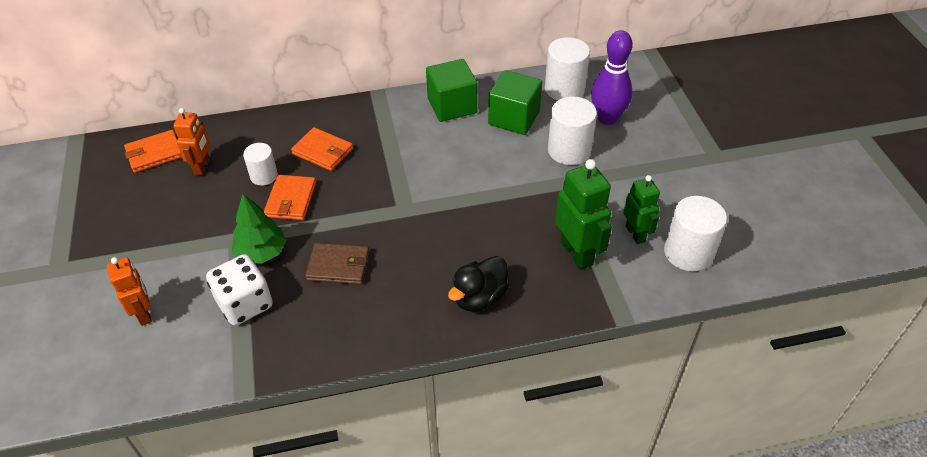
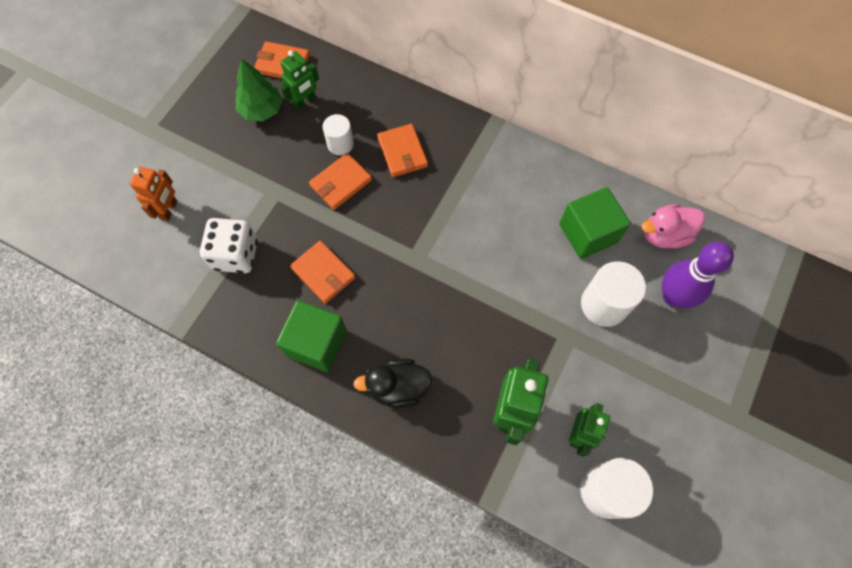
camera: 40 degrees right, 20 degrees up
(202, 167) = (305, 102): orange robot -> green robot
(261, 252) = (282, 217): green tree -> green tree (261, 110)
(338, 266) = (323, 273): brown wallet -> orange wallet
(452, 106) = (546, 180): green cube -> green cube (316, 343)
(564, 89) = (664, 235): white cylinder -> pink duck

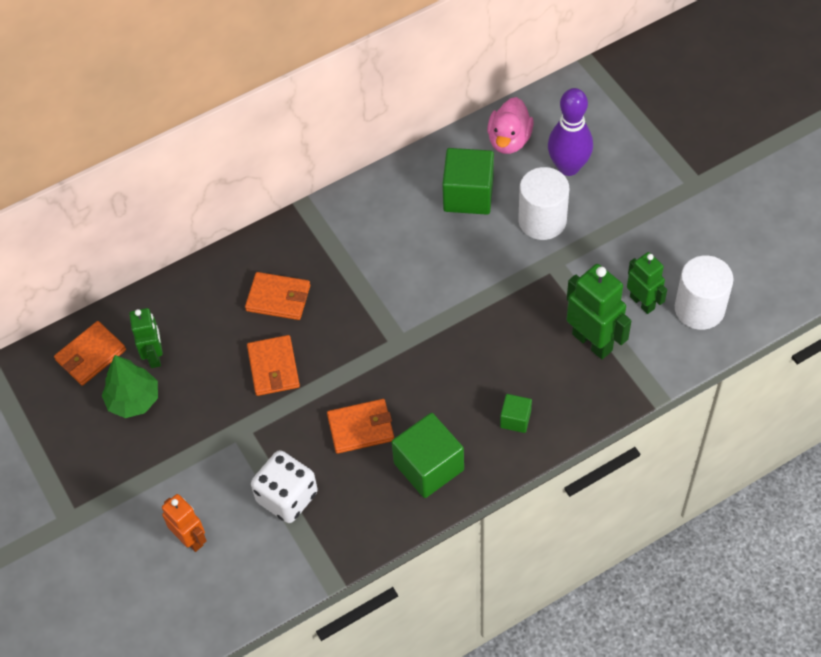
camera: 55 degrees left, 10 degrees down
(340, 144) = (229, 347): white cylinder -> none
(398, 388) = (515, 419): black duck -> green cube

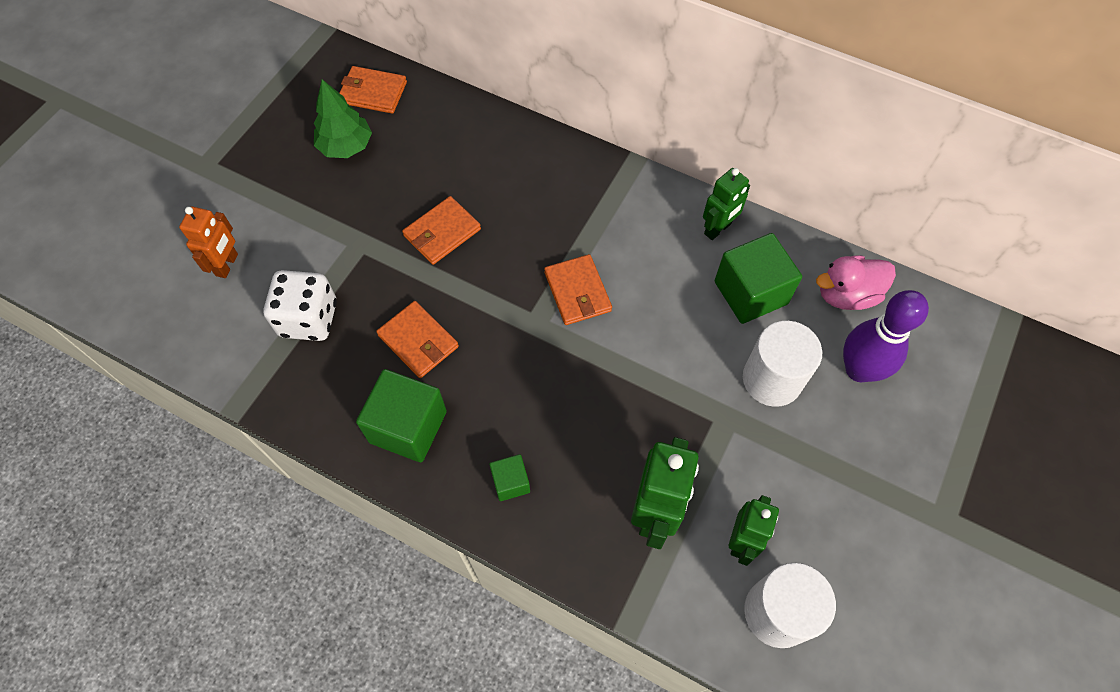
camera: 55 degrees right, 5 degrees up
(154, 356) = (399, 137): green robot -> green robot (718, 229)
(278, 298) = (519, 196): orange wallet -> orange wallet (577, 292)

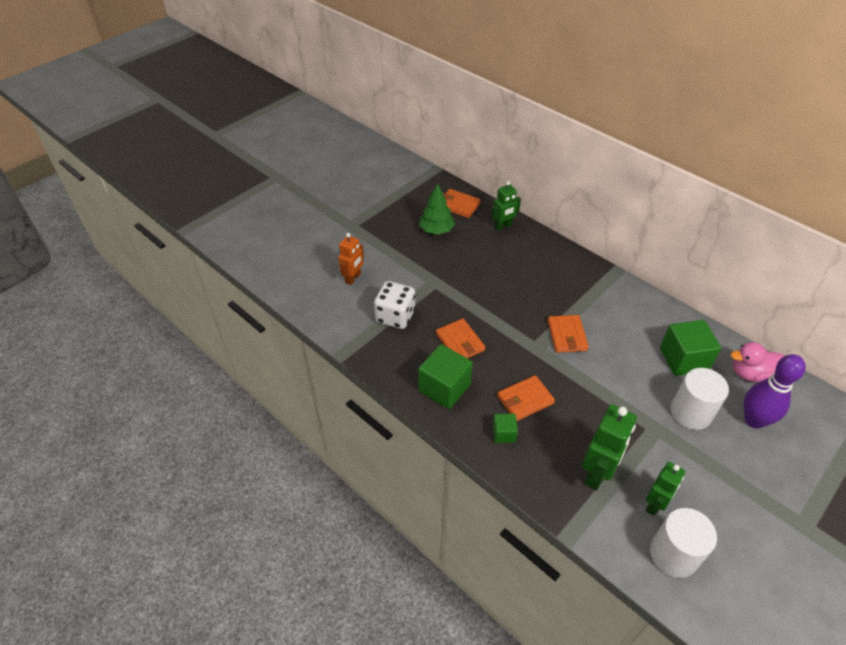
camera: 15 degrees right, 15 degrees down
(442, 233) = (486, 286): orange wallet -> orange wallet (525, 400)
(718, 229) = (666, 318): green robot -> green robot (503, 226)

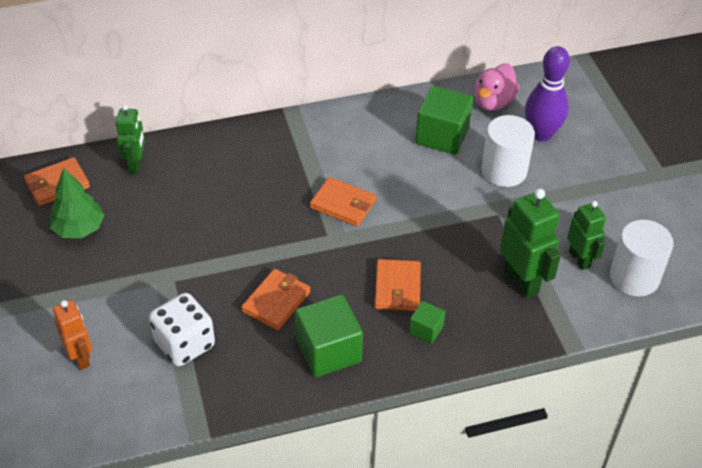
camera: 60 degrees left, 0 degrees up
(460, 342) = (276, 301): orange wallet -> orange wallet turned 60 degrees counterclockwise

